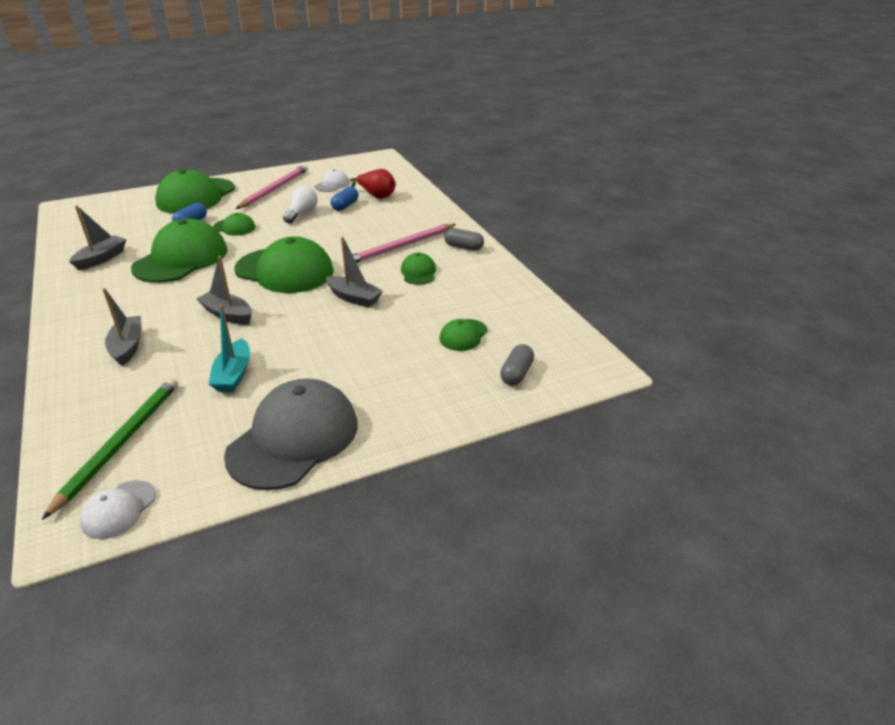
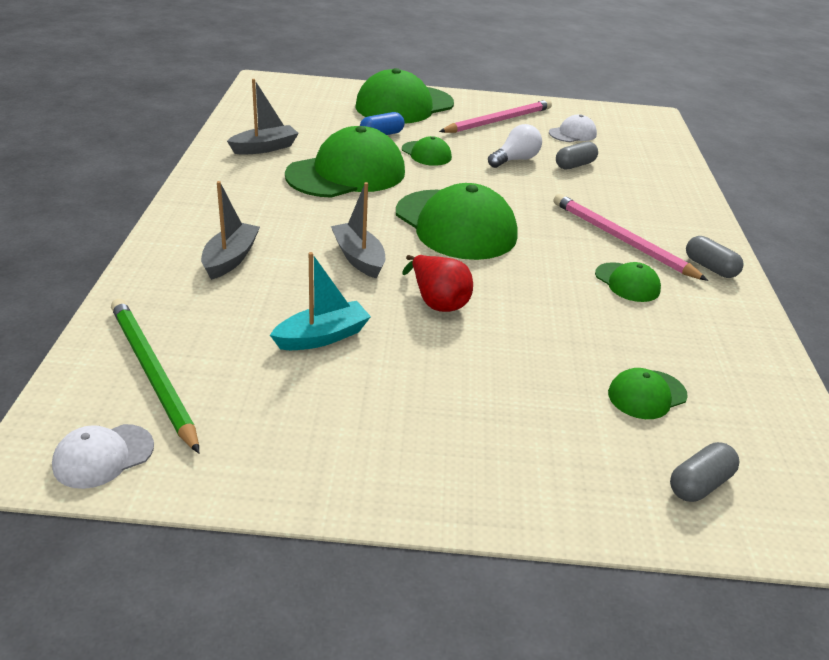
camera: 25 degrees right, 0 degrees up
(119, 444) = (152, 374): green pencil -> green pencil turned 75 degrees counterclockwise
(233, 375) = (322, 337): turquoise boat -> turquoise boat turned 150 degrees counterclockwise
(293, 438) = (344, 451): grey cap -> none
(345, 206) = (575, 165): blue capsule -> grey capsule
(354, 298) = (522, 289): grey boat -> none
(376, 196) = (622, 164): red pear -> red pear (437, 301)
(401, 246) = (622, 240): pink pencil -> pink pencil turned 60 degrees clockwise
(418, 272) = (627, 282): green cap -> green cap turned 120 degrees clockwise

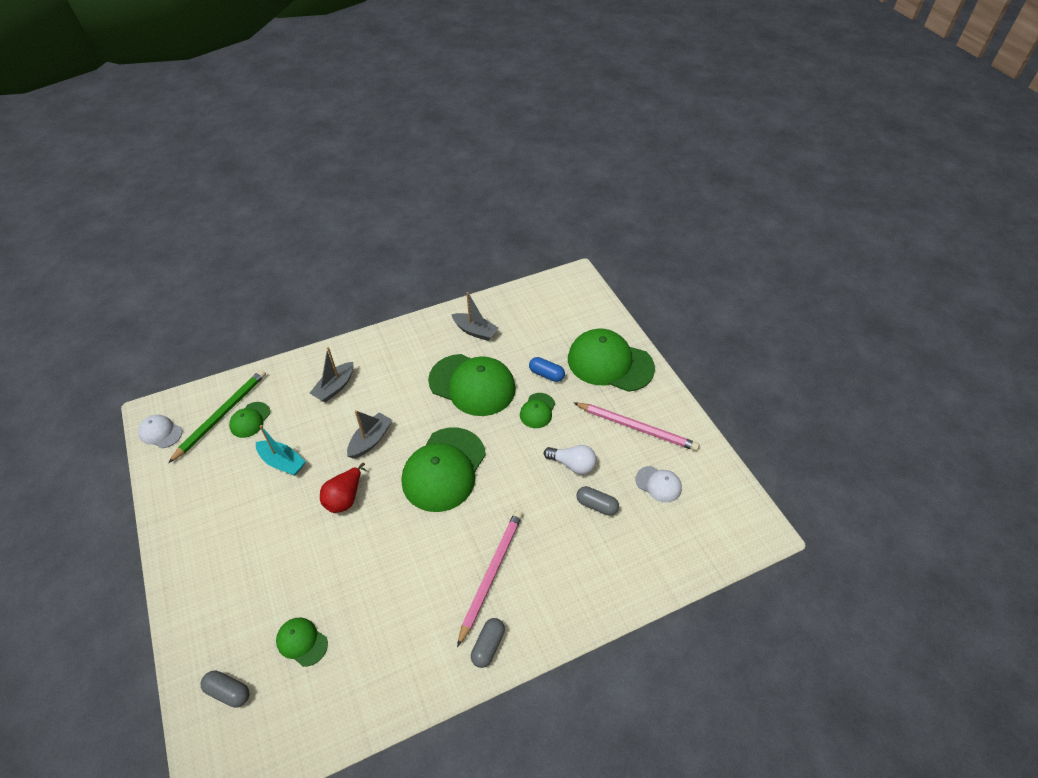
camera: 65 degrees right, 15 degrees up
(230, 259) = (335, 387): grey boat -> grey boat turned 135 degrees clockwise
(627, 282) = (430, 595): green cap -> green cap (250, 420)

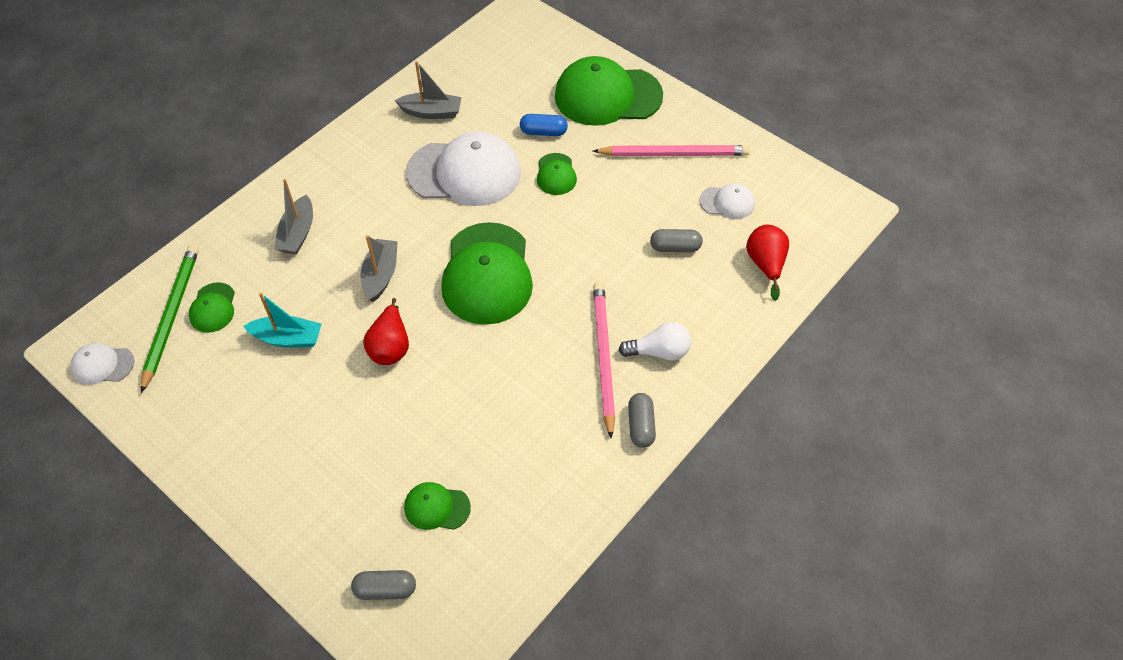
camera: 25 degrees left, 5 degrees up
(472, 385) = (464, 172): green cap -> white cap
(572, 464) = (627, 216): white light bulb -> white light bulb (659, 351)
(662, 550) = (765, 264): none -> red pear

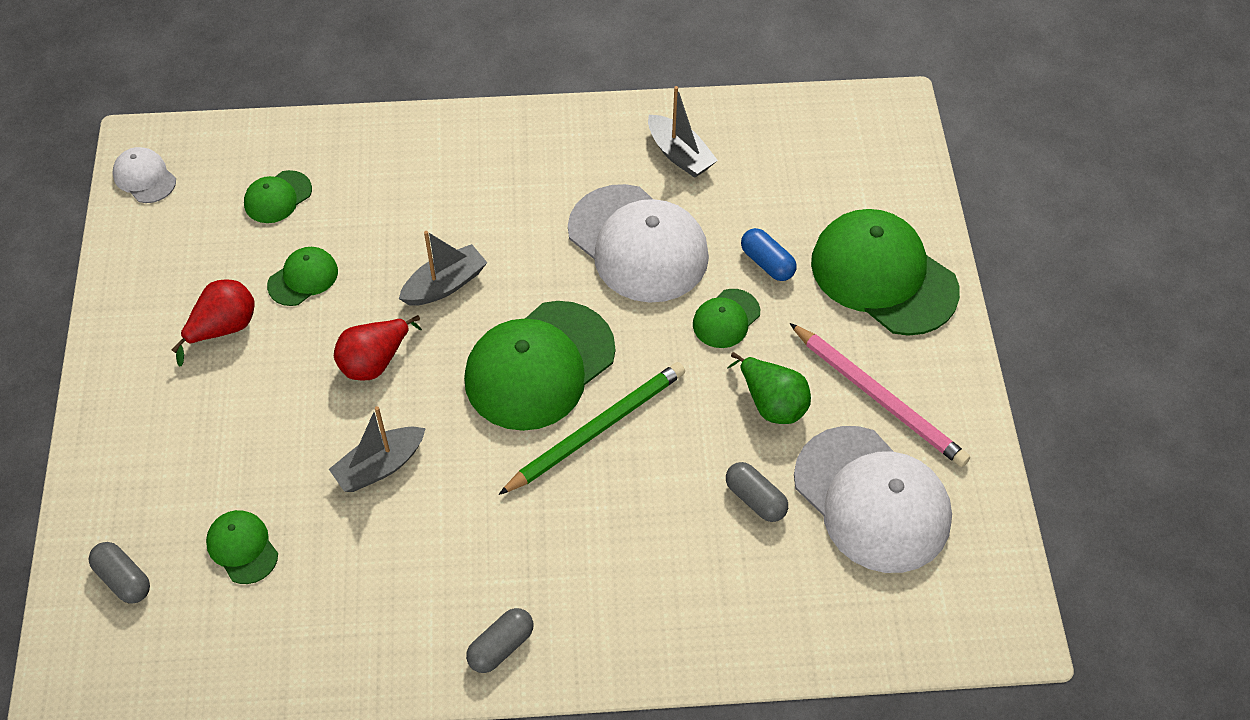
camera: 45 degrees right, 0 degrees up
(171, 316) = (238, 177): green pencil -> green pencil (596, 430)
(288, 338) = (303, 278): turquoise boat -> green cap
(298, 233) = (421, 183): grey boat -> grey boat (379, 466)
(603, 357) = (547, 547): pink pencil -> none
(627, 197) = (771, 403): none -> green pear
(659, 351) = (607, 591): white light bulb -> none
(727, 202) = (872, 499): white cap -> white cap, size x2.12
(765, 264) = (830, 602): red pear -> red pear (223, 329)

